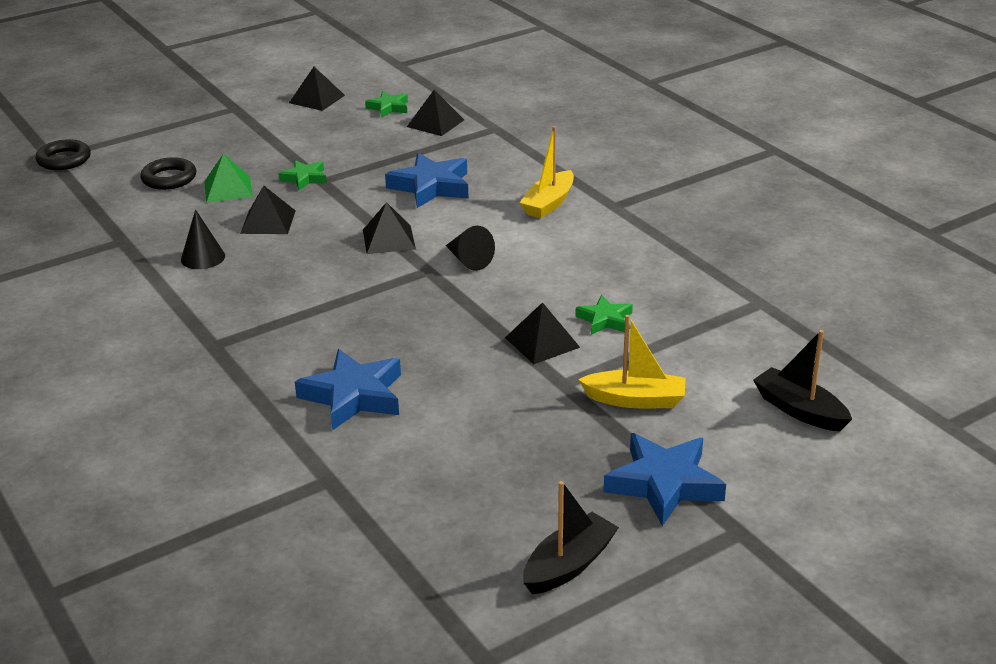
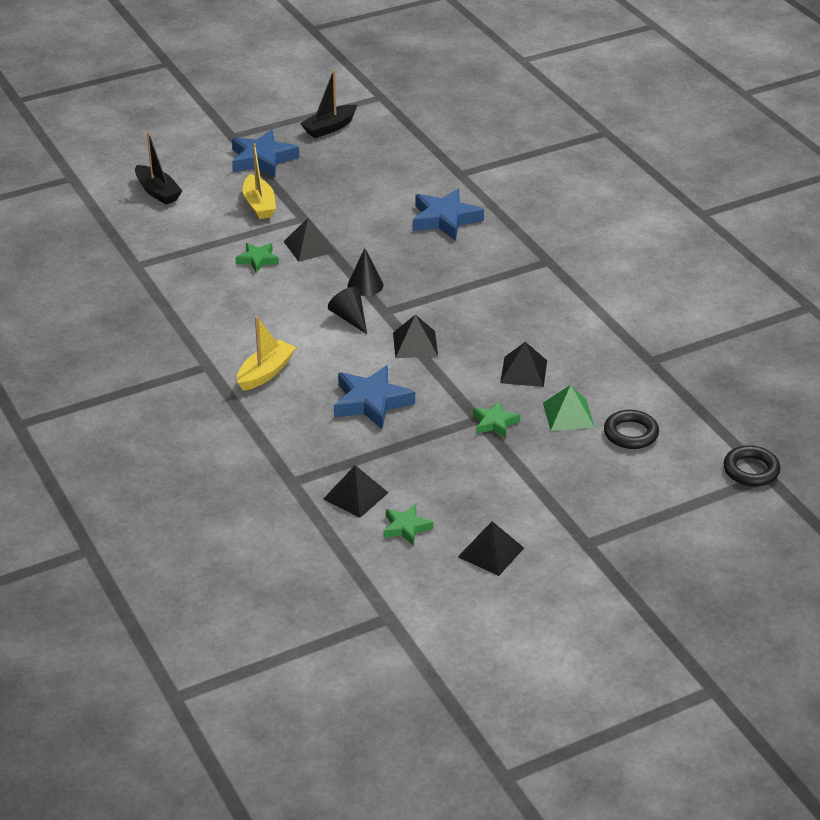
camera: 175 degrees left, 5 degrees up
(203, 257) = (574, 337): black cone -> black cone (365, 285)
(635, 400) = (259, 205): yellow boat -> yellow boat turned 120 degrees counterclockwise

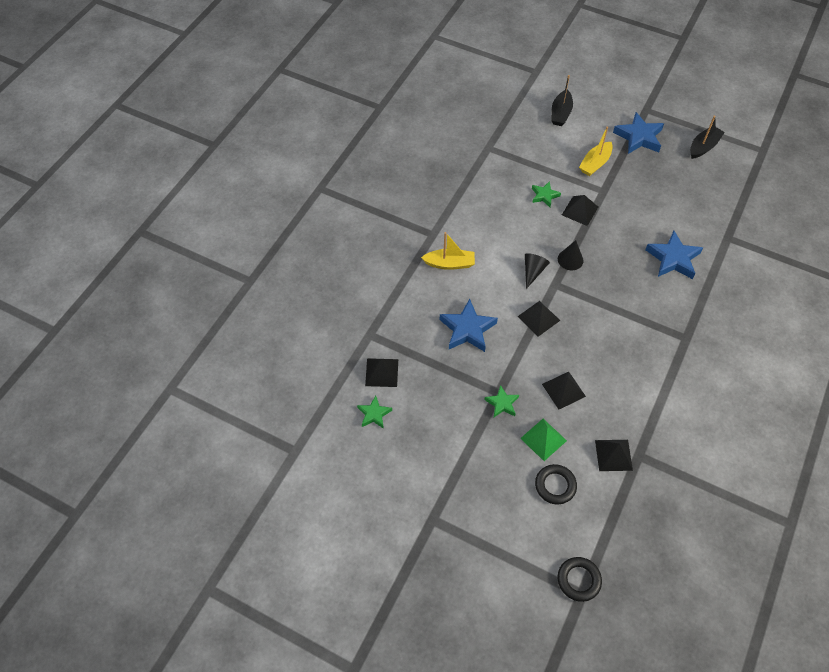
camera: 55 degrees right, 20 degrees up
(329, 128) = (703, 147): black boat -> black boat turned 120 degrees clockwise
(491, 552) = (386, 471): black pyramid -> black pyramid (613, 455)

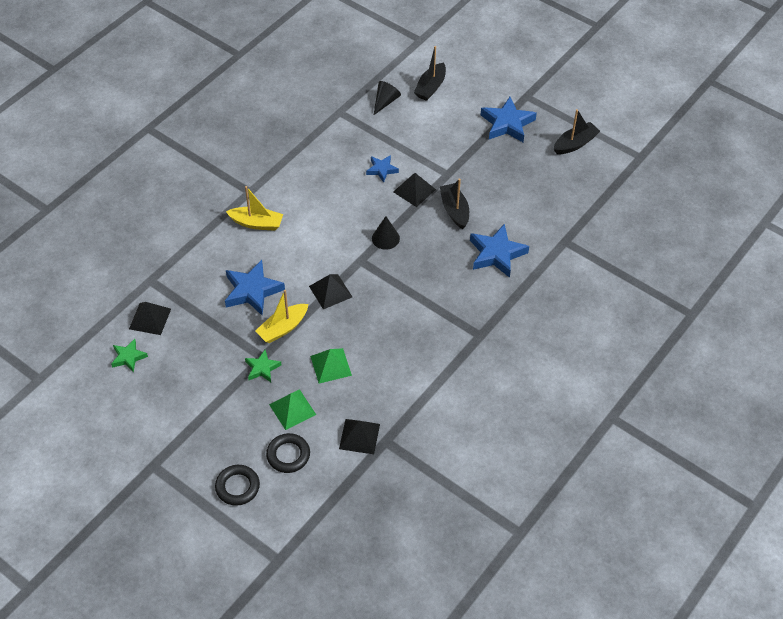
camera: 10 degrees right, 5 degrees down
(533, 271) = (341, 244): black cone -> black cone (385, 102)
(544, 196) = (382, 170): green star -> blue star
(563, 390) = (331, 365): black pyramid -> green pyramid
(578, 580) = (279, 547): black ring -> black ring (237, 487)
(595, 163) = (449, 144): yellow boat -> yellow boat (283, 328)
(622, 224) = (454, 210): none -> black boat

